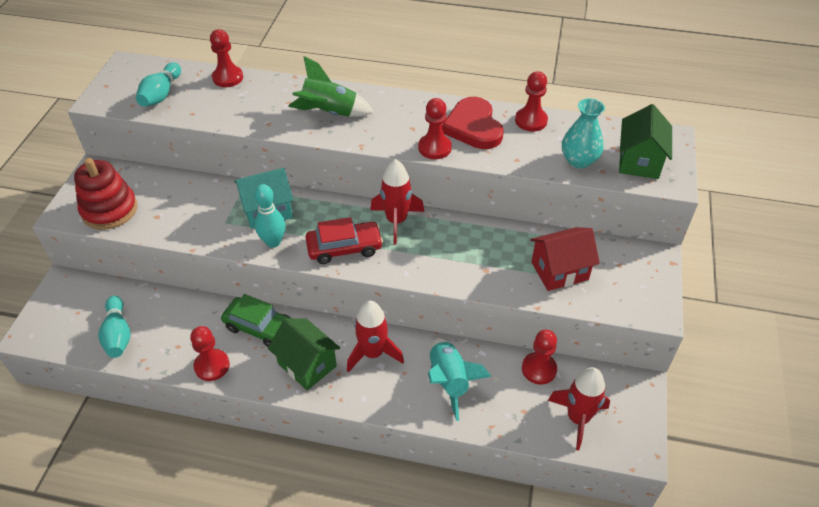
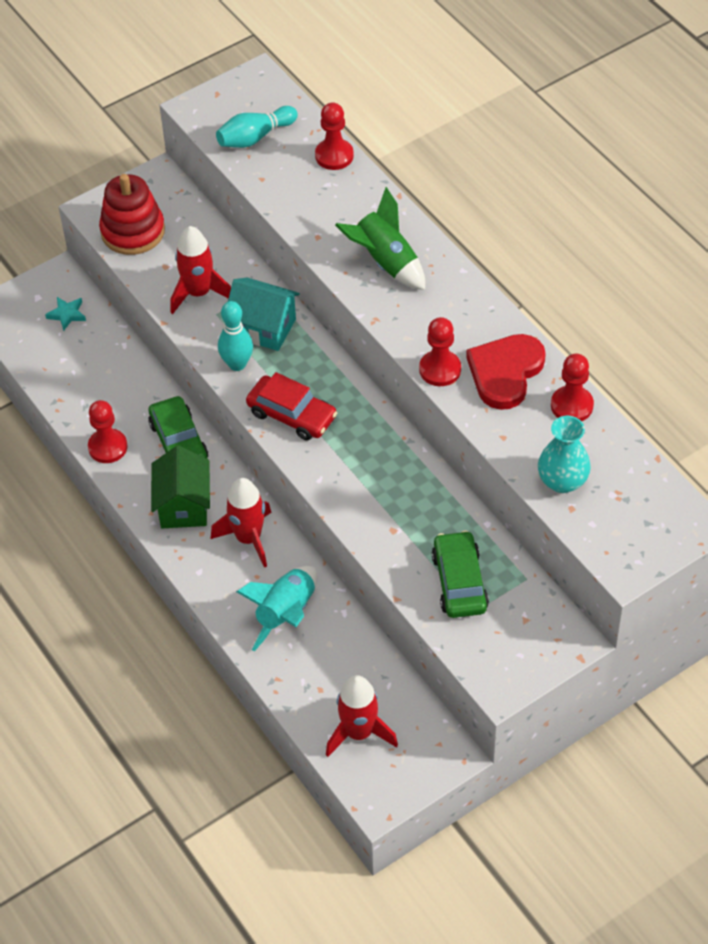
camera: 45 degrees right, 5 degrees up
(93, 303) = (67, 314): none -> turquoise star
(118, 334) = (61, 361): turquoise bowling pin -> none
(396, 221) = (368, 422): red rocket -> red rocket (199, 293)
(539, 369) = (376, 666): red pawn -> none
(559, 271) = (459, 582): red house -> green car
(639, 161) = (622, 525): green house -> none

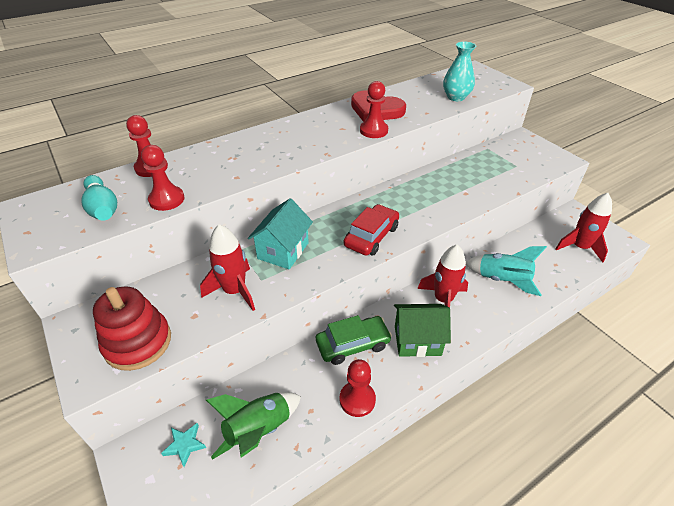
camera: 90 degrees left, 10 degrees down
(237, 364) = (319, 266): turquoise bowling pin -> none
(385, 262) = (272, 148): green rocket -> green rocket (259, 430)
(459, 582) = (498, 170): green car -> none
(571, 405) = (400, 92): red pawn -> red pawn (167, 199)

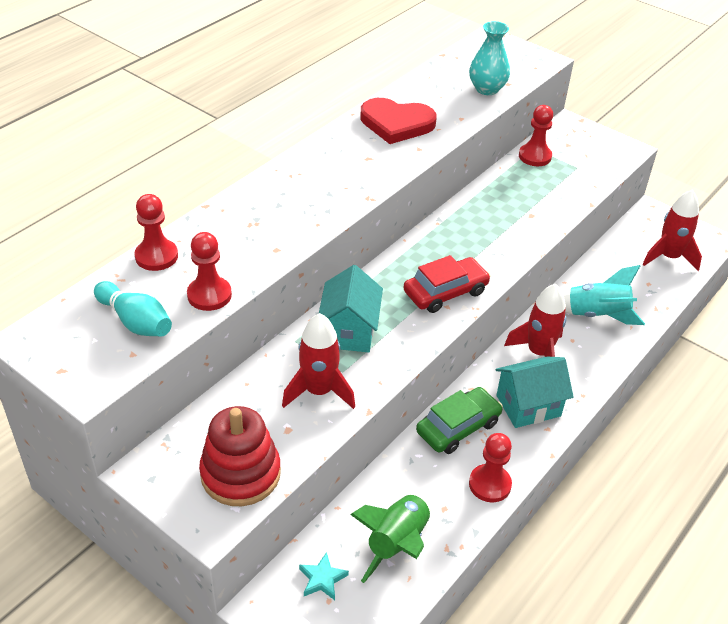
camera: 20 degrees left, 0 degrees up
(371, 236) = (445, 292): red car -> red car turned 45 degrees clockwise
(373, 130) = (409, 155): red pawn -> red pawn (535, 156)
(417, 340) = (528, 406): green house -> turquoise house

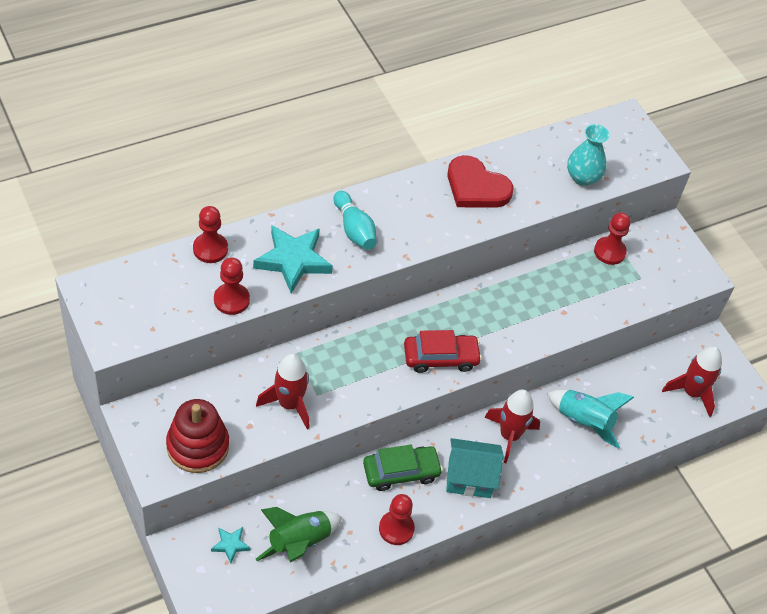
camera: 20 degrees right, 10 degrees up
(135, 321) = (167, 302): turquoise bowling pin -> turquoise bowling pin (354, 229)
(255, 238) = (293, 260): none -> turquoise star
(349, 331) = (342, 362): turquoise house -> none

